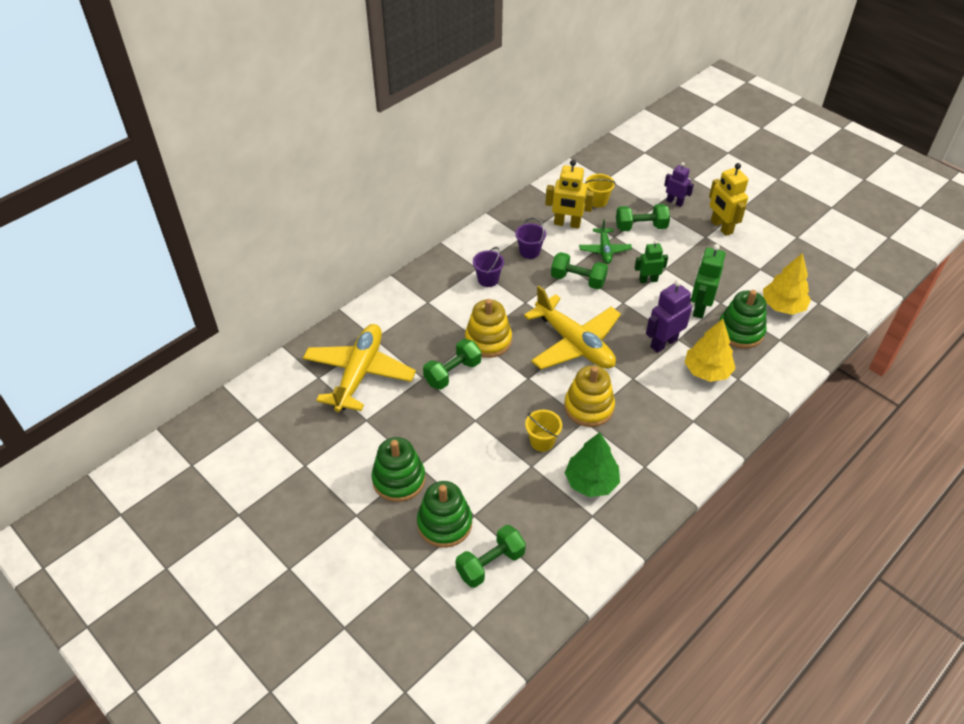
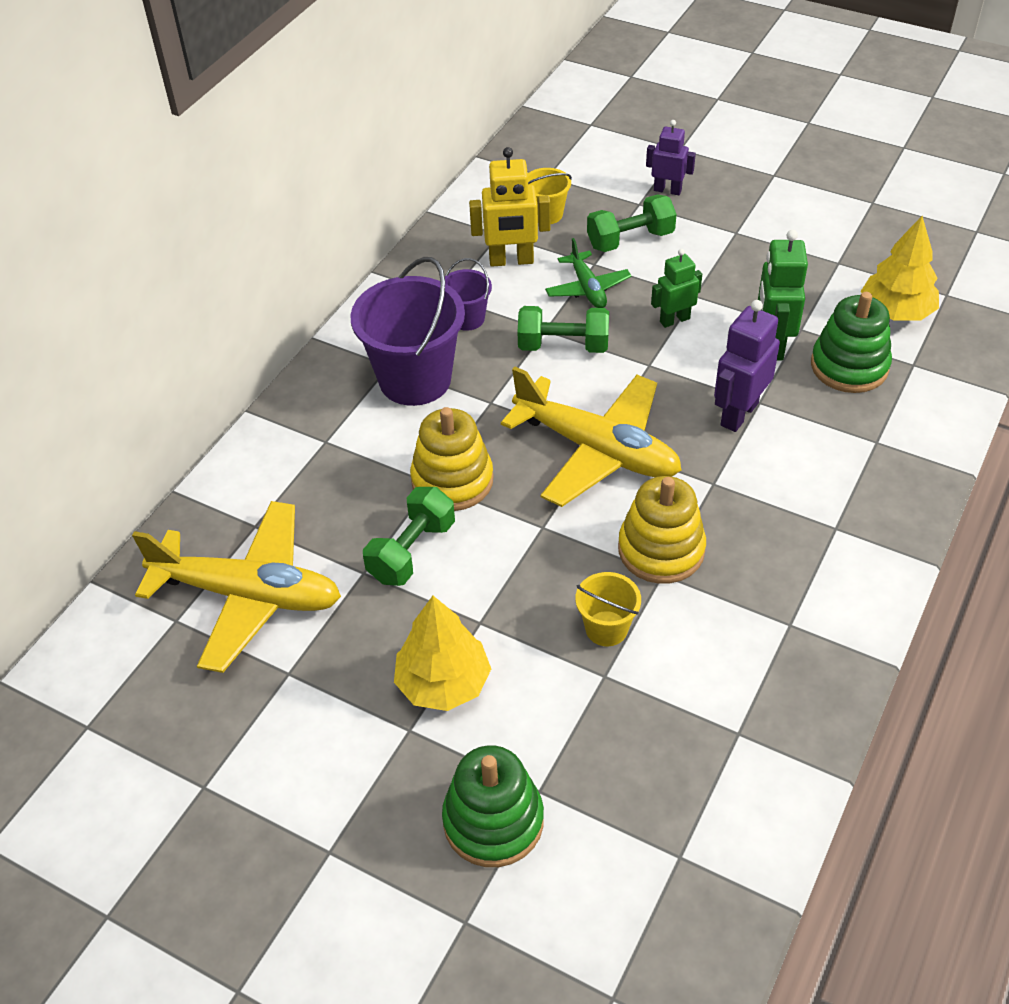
camera: 15 degrees left, 0 degrees up
(359, 374) = (248, 595): yellow plane -> yellow plane turned 105 degrees clockwise
(399, 479) = (384, 764): green stacking toy -> none
(488, 279) = (415, 379): purple bucket -> purple bucket, size x2.01
(490, 564) = (600, 870): green dumbbell -> none
(591, 482) = (713, 675): green tree -> none
(707, 371) = (824, 442): yellow tree -> yellow tree (443, 683)
(721, 227) = (753, 212): yellow robot -> none

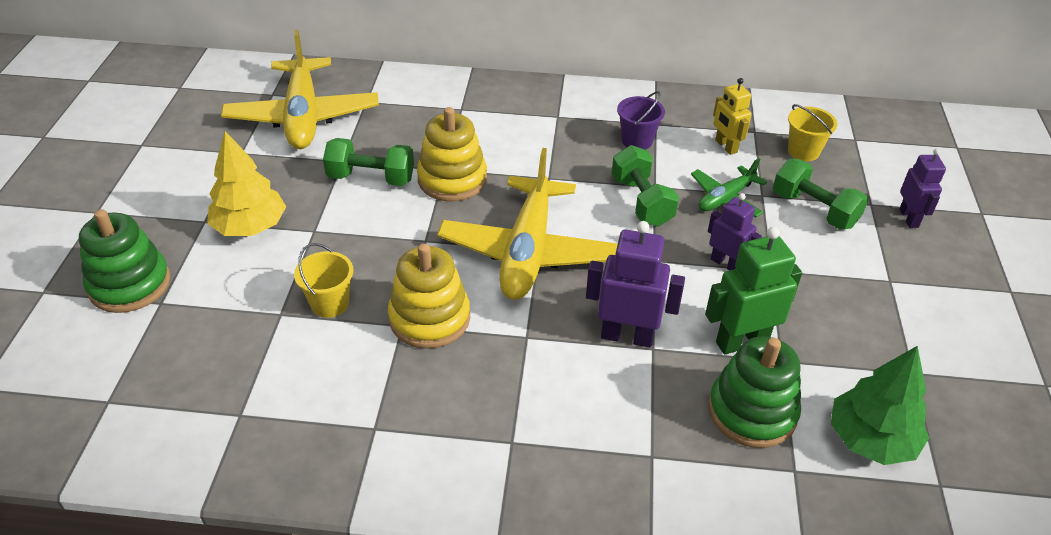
camera: 65 degrees right, 5 degrees down
(415, 379) = (550, 133): purple bucket -> none
(511, 261) = (725, 146): yellow robot -> yellow robot, size x0.65
(674, 320) = (726, 264): green robot -> purple robot
(896, 312) = (871, 439): yellow tree -> green tree

